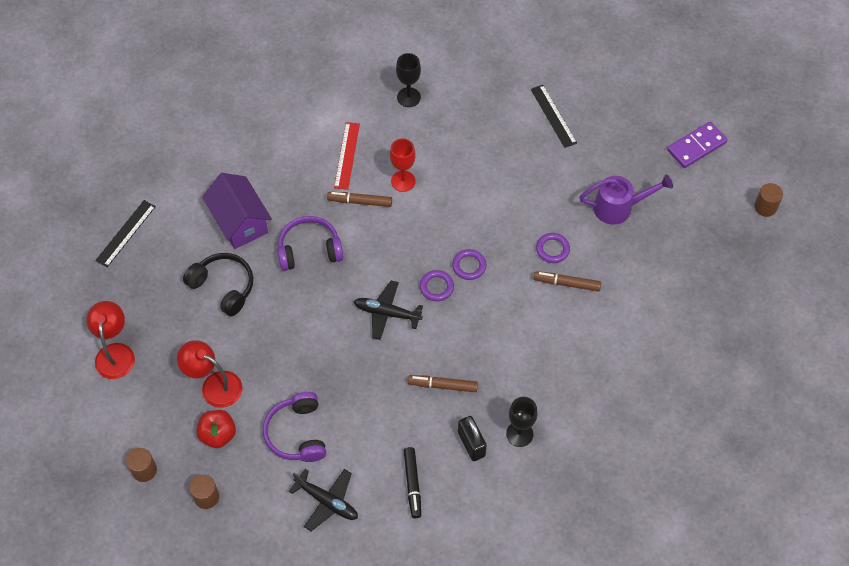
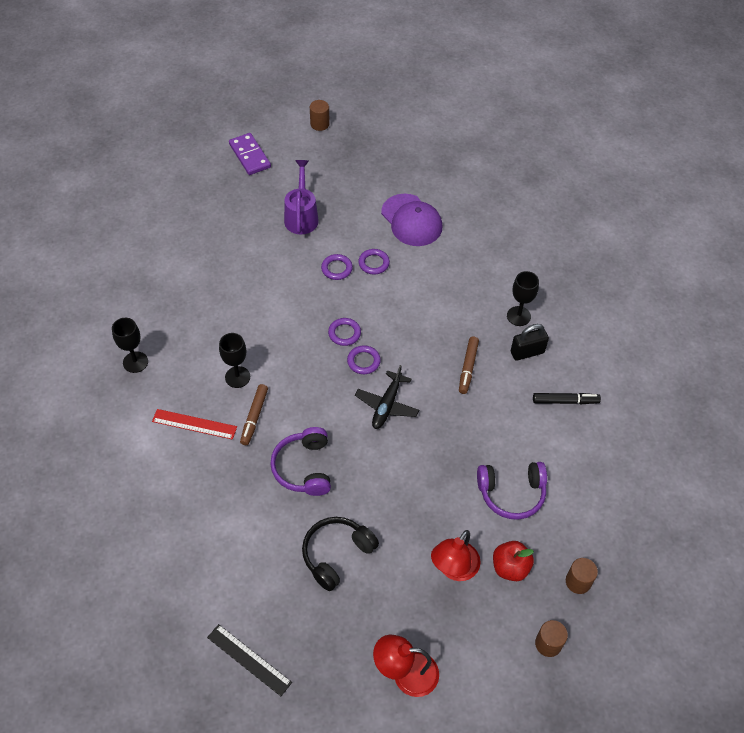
camera: 85 degrees left, 5 degrees down
(240, 222) = (256, 533): purple house -> none
(327, 501) = (582, 472): black plane -> none
(403, 181) = (237, 377): red goblet -> black goblet
(553, 116) = (191, 249): black ruler -> none
(567, 283) = (373, 263): brown marker -> purple ring
(637, 315) = (411, 220): none -> purple cap

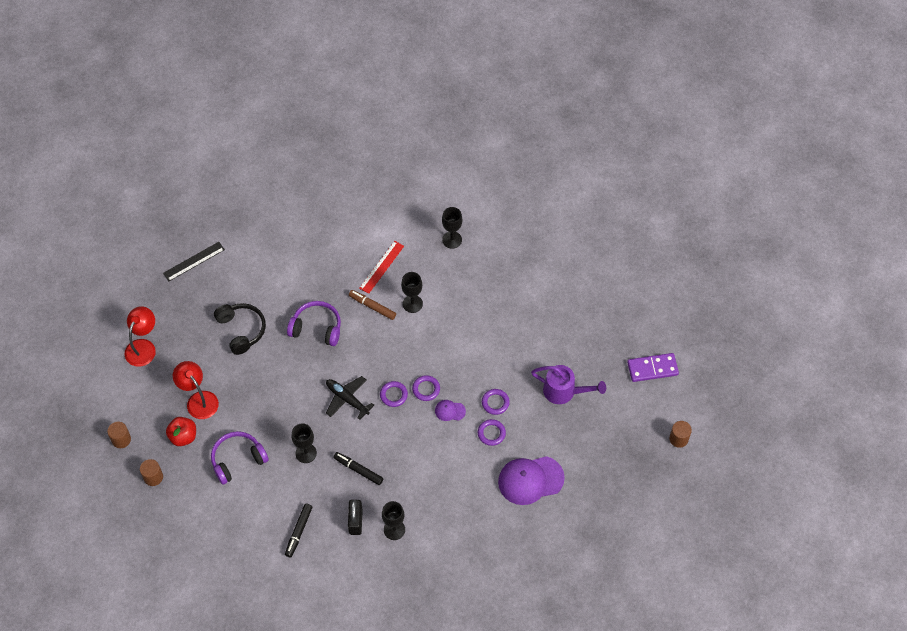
camera: 110 degrees right, 5 degrees up
(362, 305) = (450, 411): none -> purple cap
(468, 367) = (358, 470): brown marker -> black marker
(471, 425) = (306, 453): none -> black goblet
(511, 493) = (237, 459): purple headphones -> purple headphones turned 45 degrees clockwise

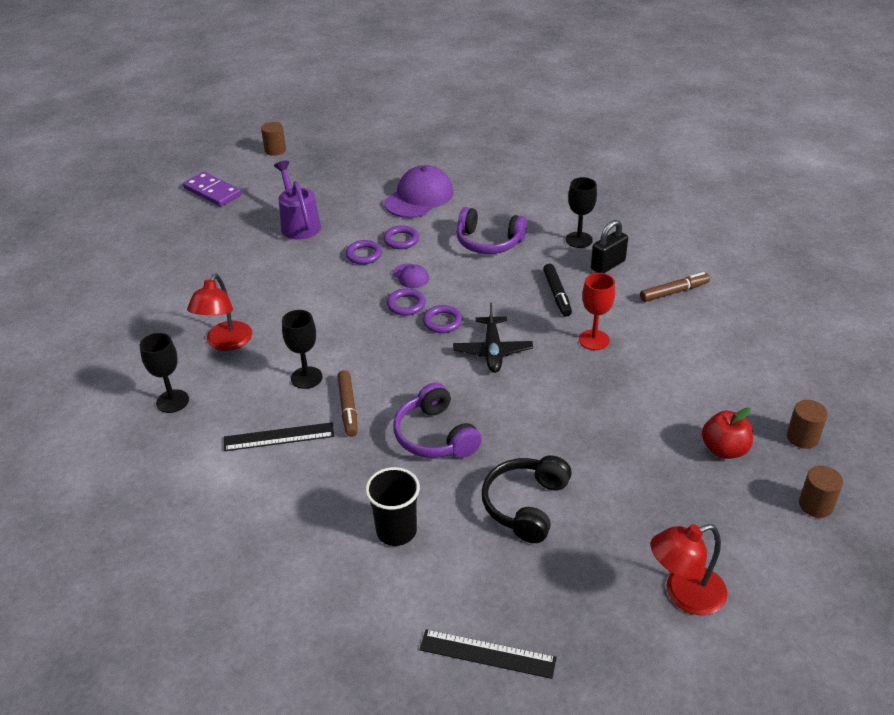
camera: 130 degrees left, 20 degrees down
(199, 400) = (665, 472): red lamp -> red lamp (225, 343)
(237, 459) = (677, 384): purple headphones -> purple headphones (488, 242)
(280, 273) = (396, 531): none -> black cup
(299, 532) = (674, 292): black marker -> brown marker
(306, 453) = (594, 340): black goblet -> red goblet
(381, 267) = (279, 437): red ruler -> black ruler
(530, 480) = (419, 197): purple cap -> purple cap turned 90 degrees counterclockwise

